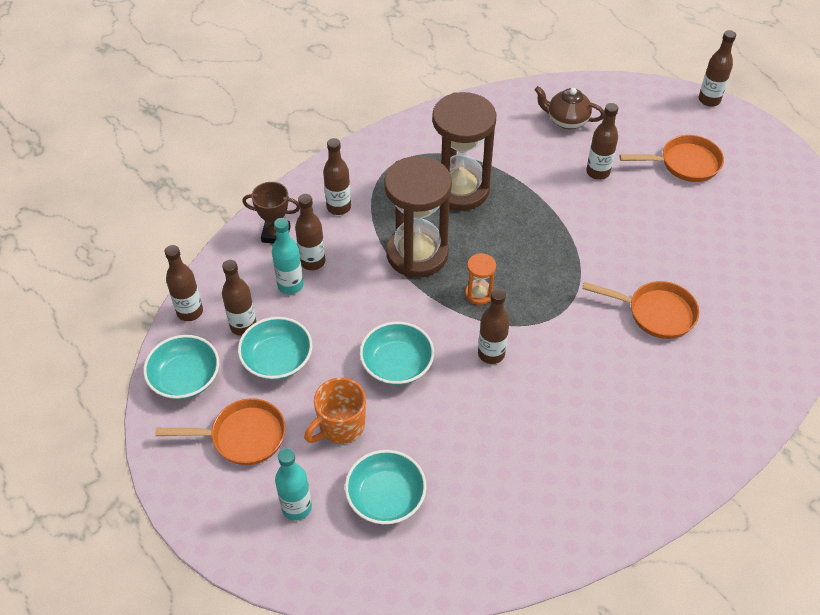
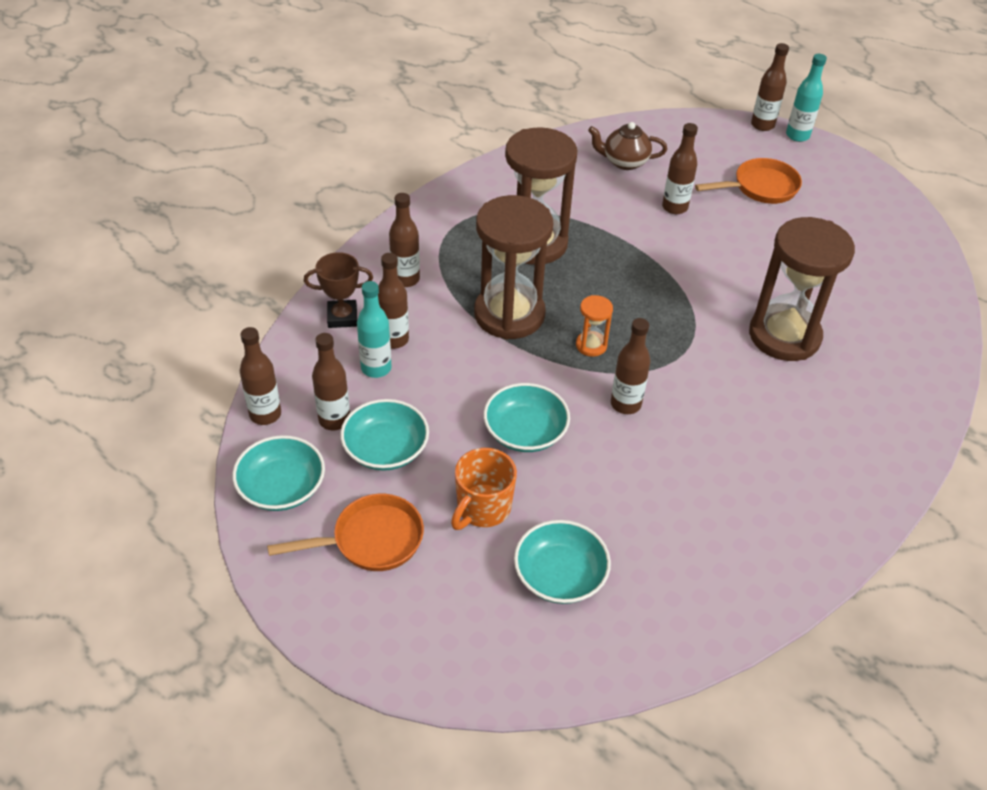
camera: 15 degrees left, 5 degrees down
(297, 507) = (460, 607): turquoise bottle -> turquoise bottle (797, 135)
(655, 313) = (784, 336): orange pan -> brown hourglass

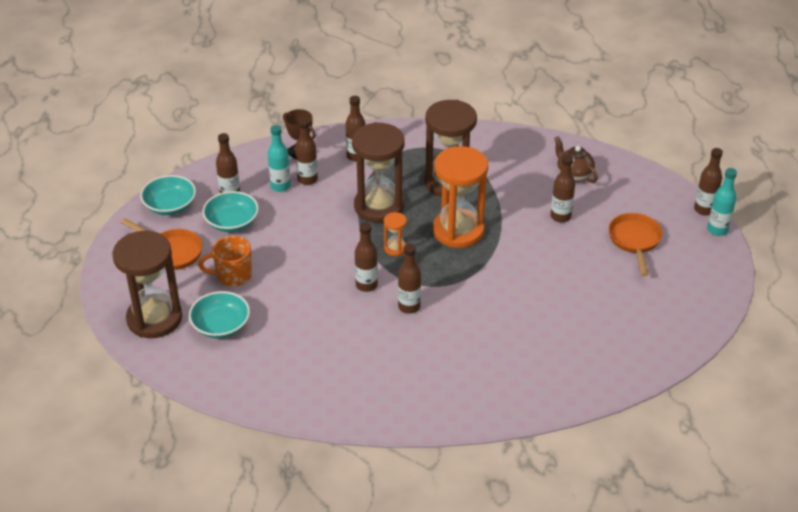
camera: 50 degrees right, 5 degrees down
(265, 414) = (207, 172): brown bottle -> brown bottle (409, 307)
(525, 432) = (300, 261): turquoise bowl -> none
(617, 284) = (458, 231): none -> orange hourglass
(760, 188) = (634, 241): orange pan -> orange pan turned 120 degrees counterclockwise
(784, 336) = (505, 318): brown hourglass -> brown hourglass (154, 318)

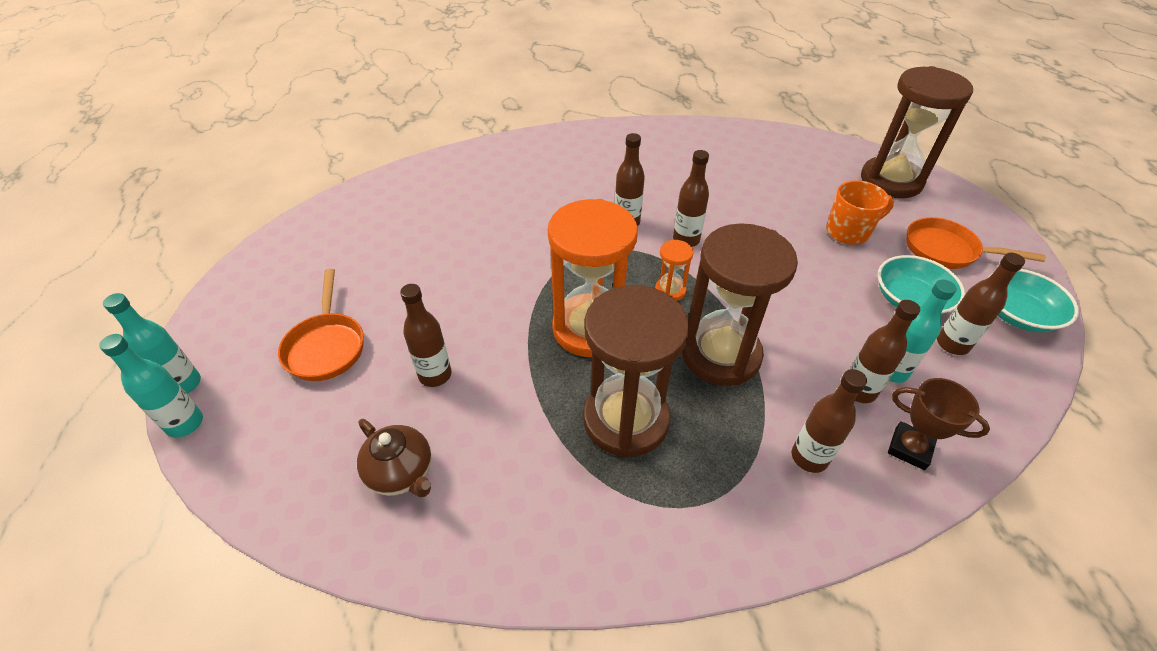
camera: 170 degrees right, 5 degrees up
(221, 325) = (818, 182): turquoise bowl -> none
(704, 209) = (185, 424): brown bottle -> turquoise bottle

